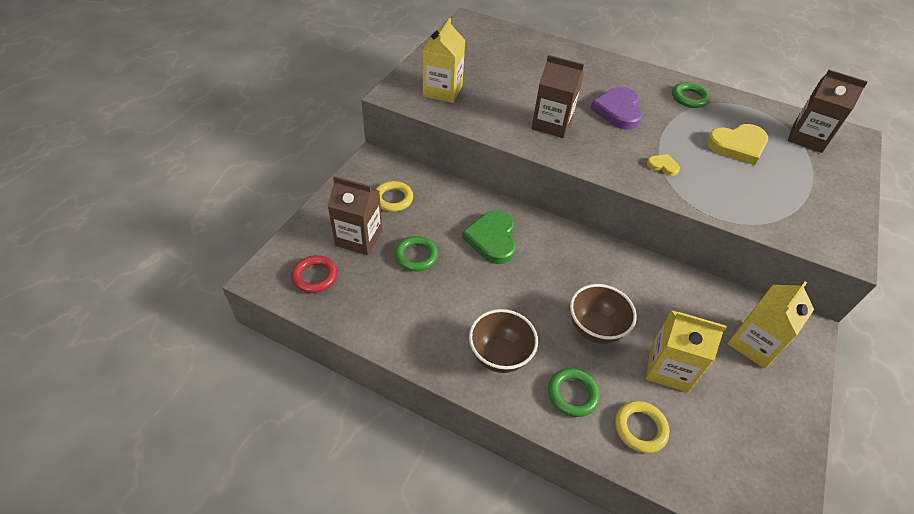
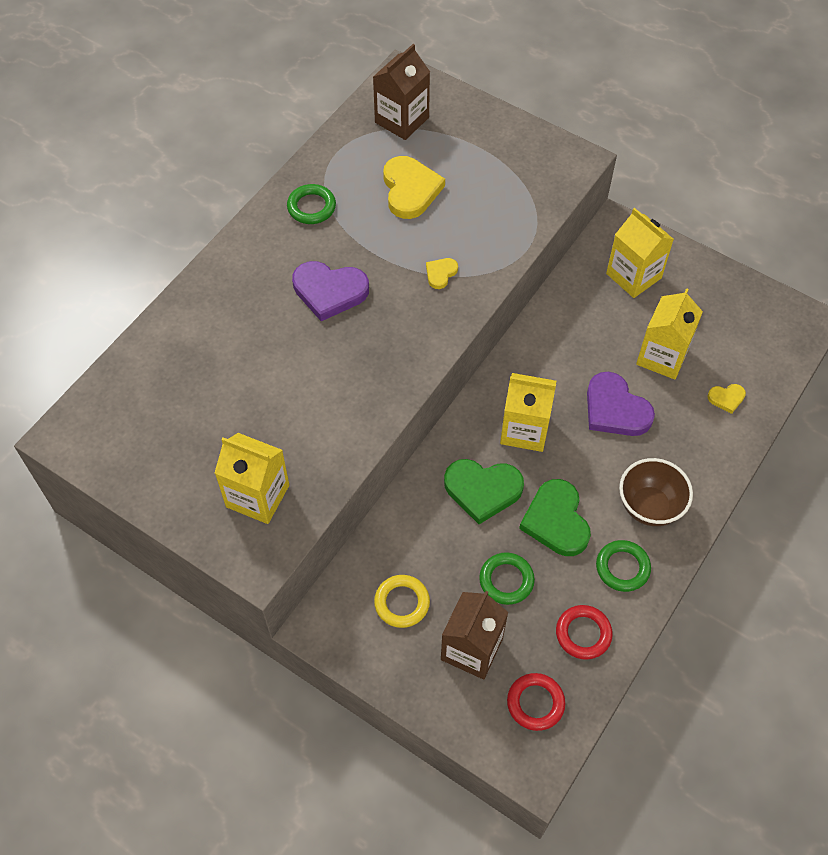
camera: 80 degrees left, 10 degrees up
(373, 306) = (583, 634): none -> red ring
(473, 286) = (556, 520): none -> green heart
(552, 124) = (350, 372): brown carton -> none
(554, 264) = (524, 430): none -> yellow carton
(572, 394) = (692, 447): green ring -> green ring (622, 568)
(595, 328) = (615, 409): brown bowl -> purple heart
(640, 428) = (726, 398): yellow ring -> yellow heart

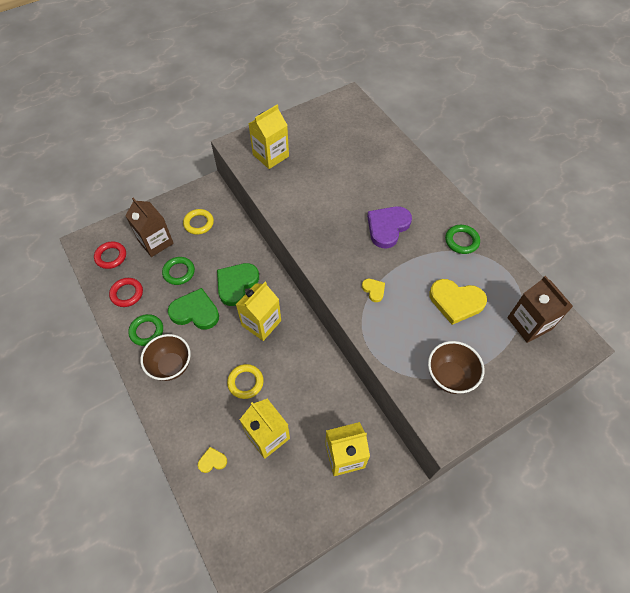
camera: 115 degrees right, 0 degrees up
(513, 171) = (449, 376): none -> brown bowl
(615, 409) = (245, 382): purple heart -> yellow ring
(726, 398) = (212, 461): yellow heart -> yellow heart turned 60 degrees clockwise

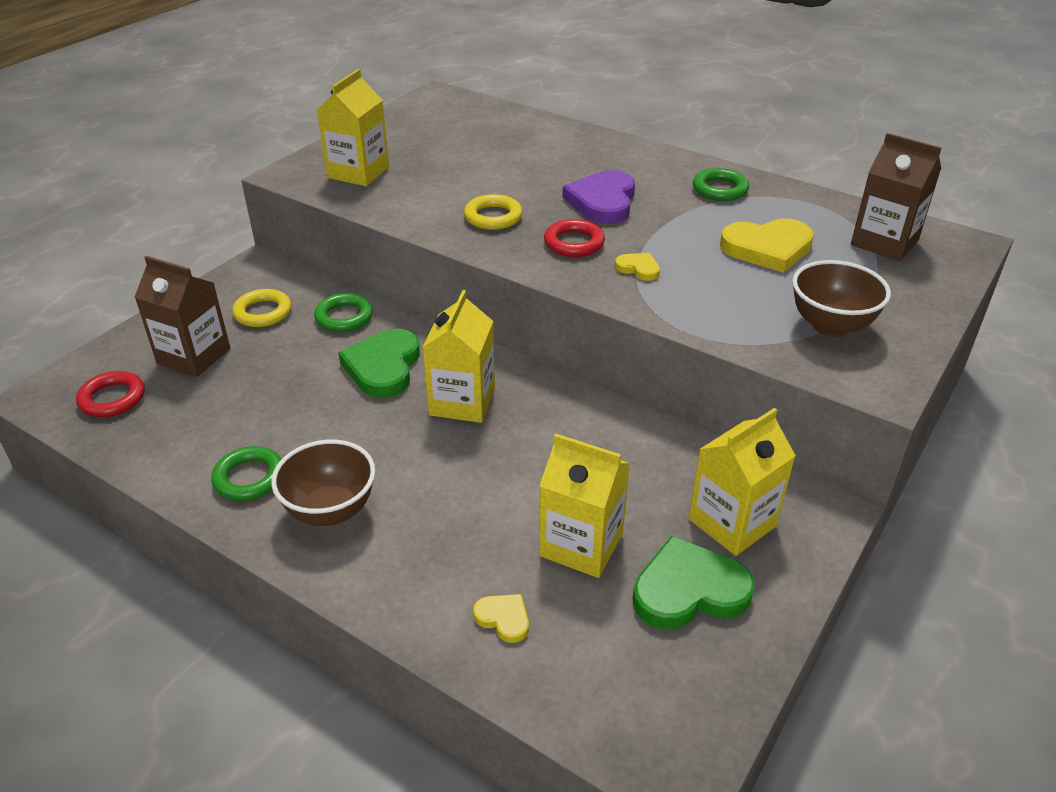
camera: 25 degrees left, 20 degrees down
(127, 293) = (176, 439): red ring -> red ring (574, 243)
(179, 272) = (264, 382): green ring -> green ring (344, 317)
(195, 312) = (330, 423): green heart -> green heart (689, 590)
(212, 461) = (503, 618): yellow heart -> yellow heart turned 75 degrees clockwise
(245, 382) = (489, 486): yellow ring -> yellow ring (493, 217)

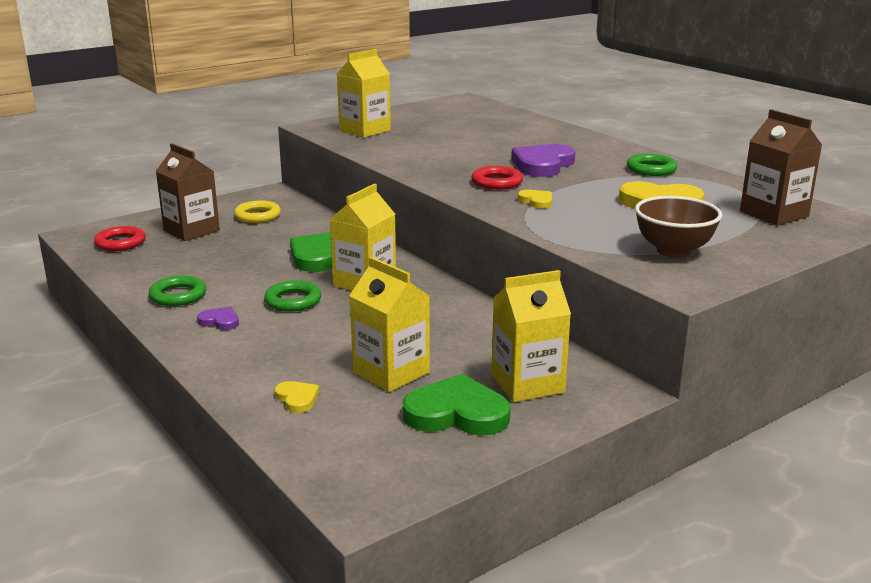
camera: 20 degrees right, 15 degrees down
(330, 510) = (220, 321): brown bowl -> purple heart
(344, 317) = (314, 226): green ring -> green ring (293, 301)
(493, 217) = (445, 162): yellow ring -> none

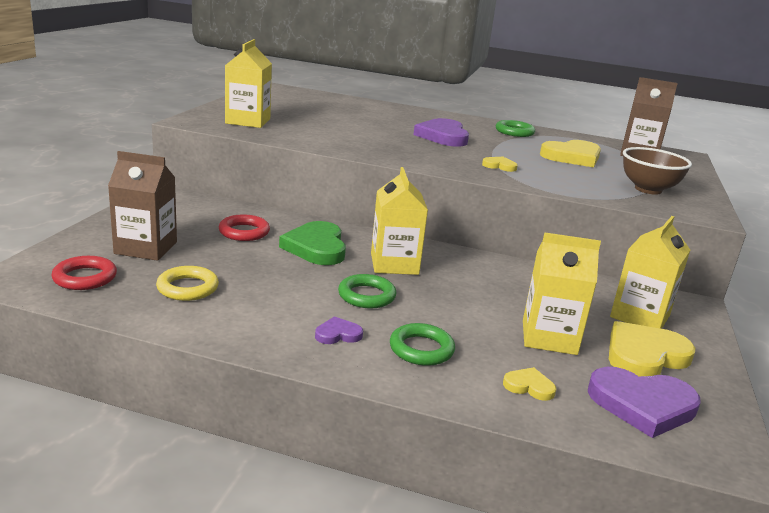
camera: 40 degrees left, 0 degrees up
(178, 295) = (251, 320): green ring -> green ring (421, 349)
(257, 216) = (190, 220): yellow ring -> yellow ring (188, 288)
(369, 443) = (642, 405): none -> purple heart
(457, 413) = (644, 355): green heart -> yellow heart
(496, 182) = (443, 155): red ring -> red ring (244, 232)

